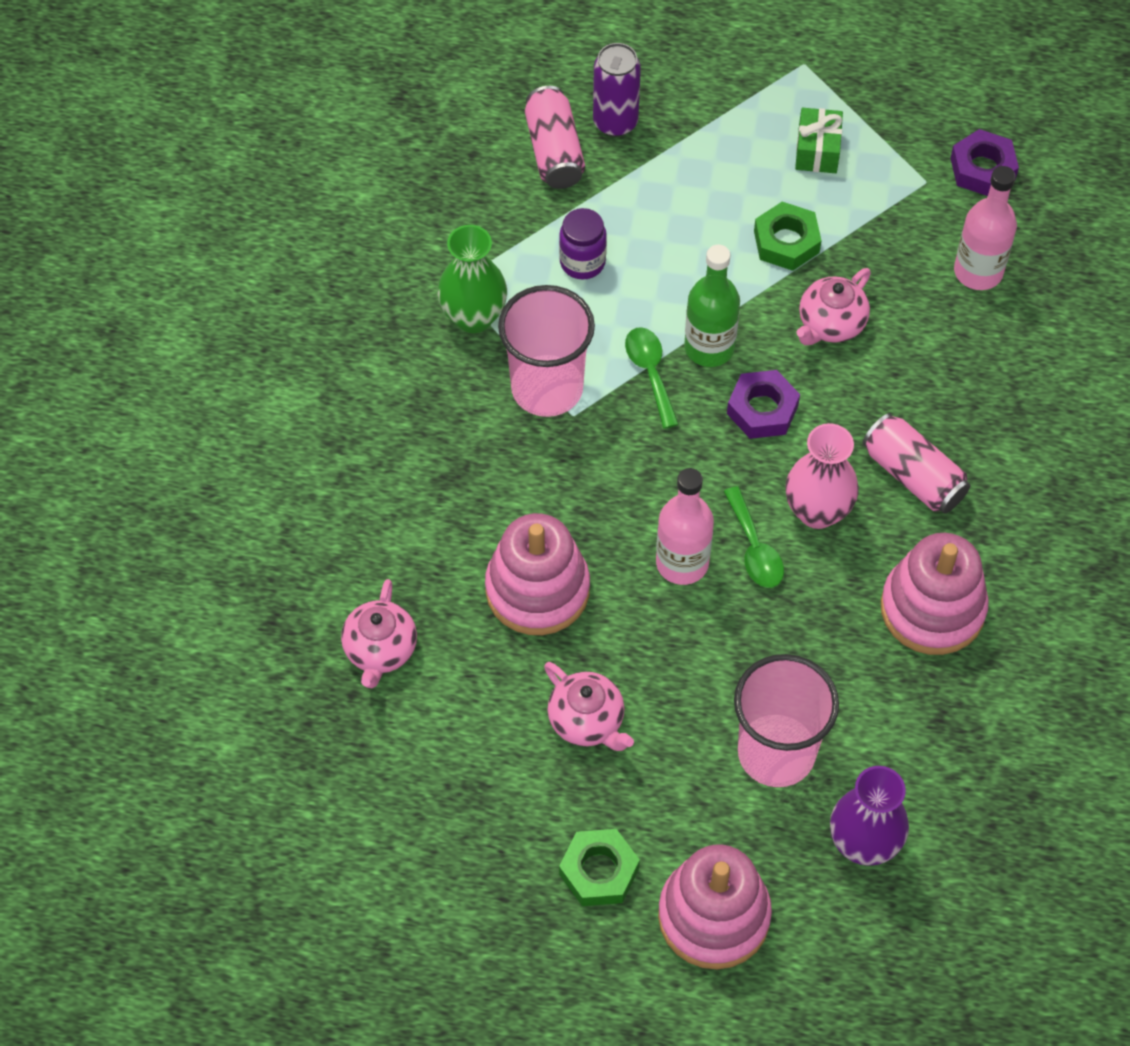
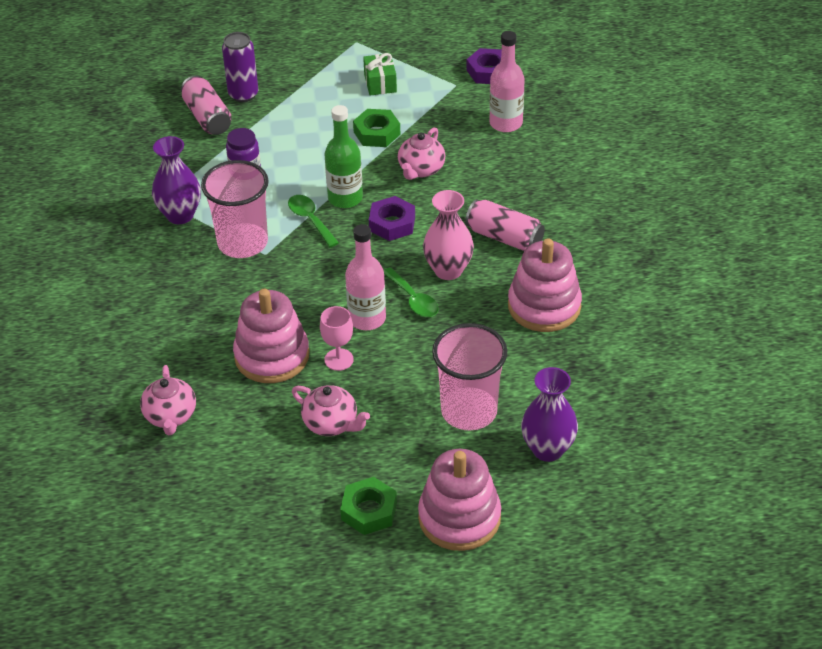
camera: 15 degrees left, 15 degrees down
(473, 317) = (180, 215): green vase -> purple vase
(625, 620) = (339, 359): none -> pink goblet

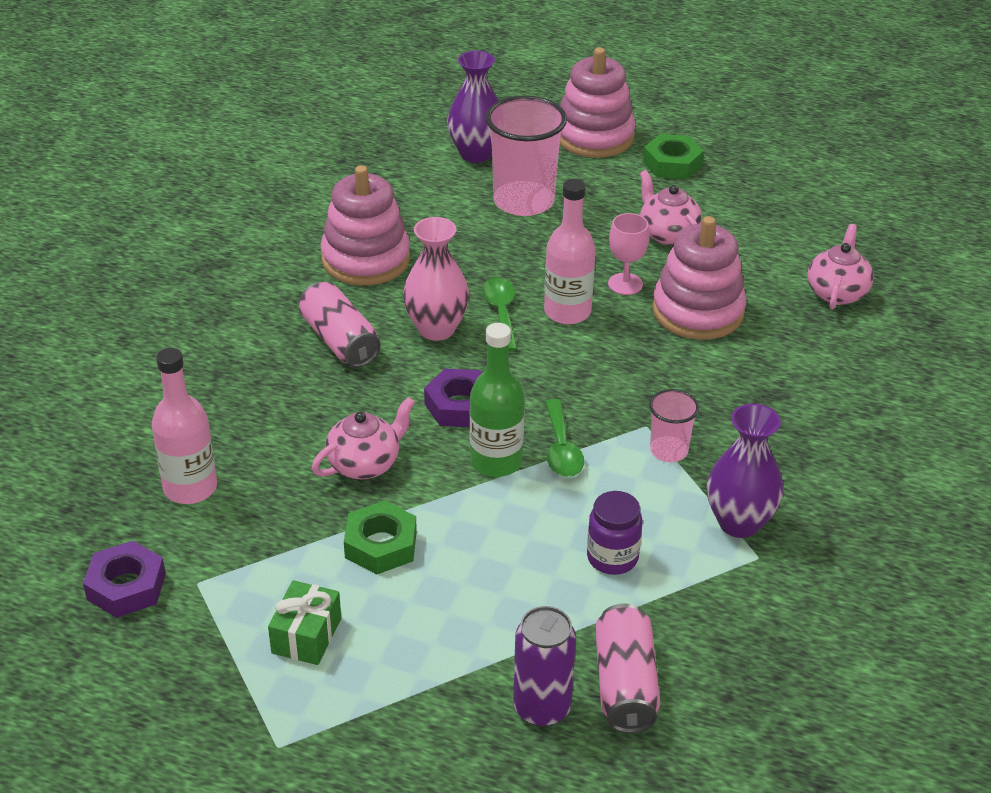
camera: 155 degrees left, 5 degrees down
(242, 243) = (669, 451): pink cup -> pink cup, size x0.52

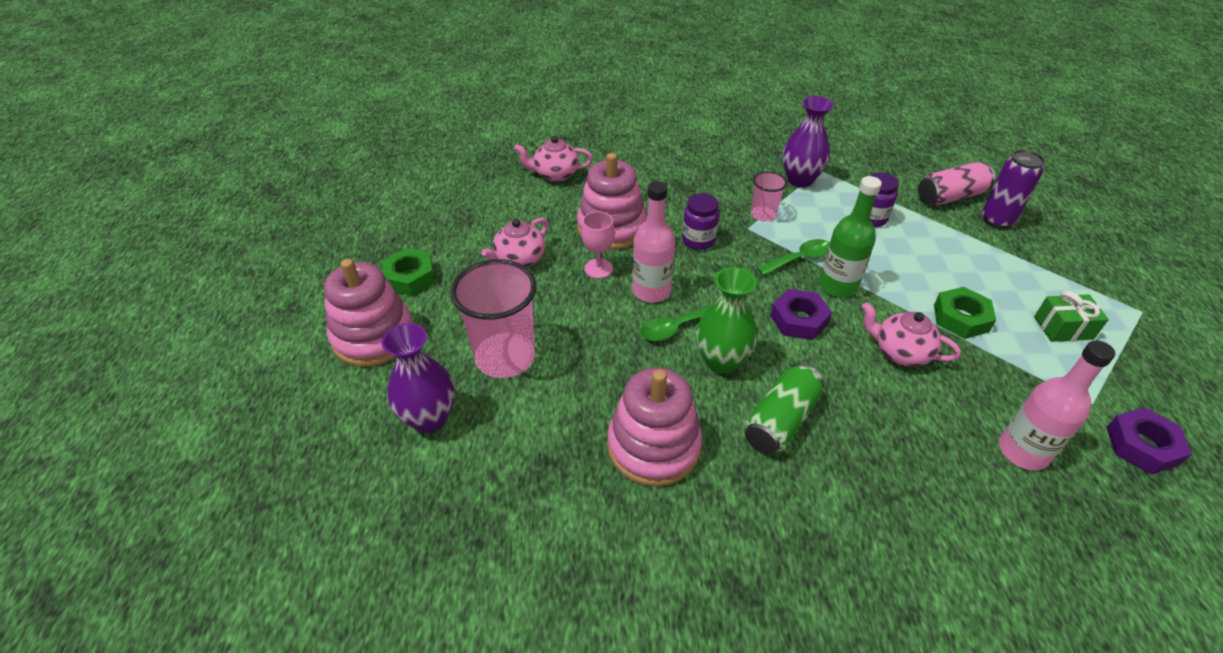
camera: 110 degrees left, 5 degrees up
(340, 341) = (780, 421): pink can -> green can
(436, 329) = (721, 361): pink vase -> green vase
(640, 374) = (698, 240): none -> purple jar

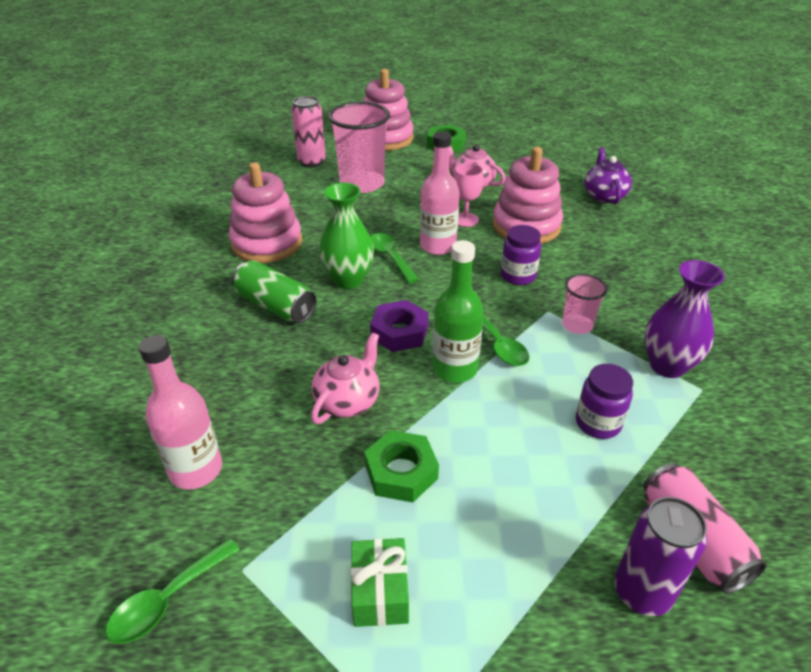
camera: 90 degrees right, 5 degrees down
(429, 418) = (311, 162): purple vase -> pink can
(555, 174) = (604, 196): pink teapot -> purple teapot
(1142, 445) = (167, 600): purple nut -> green spoon

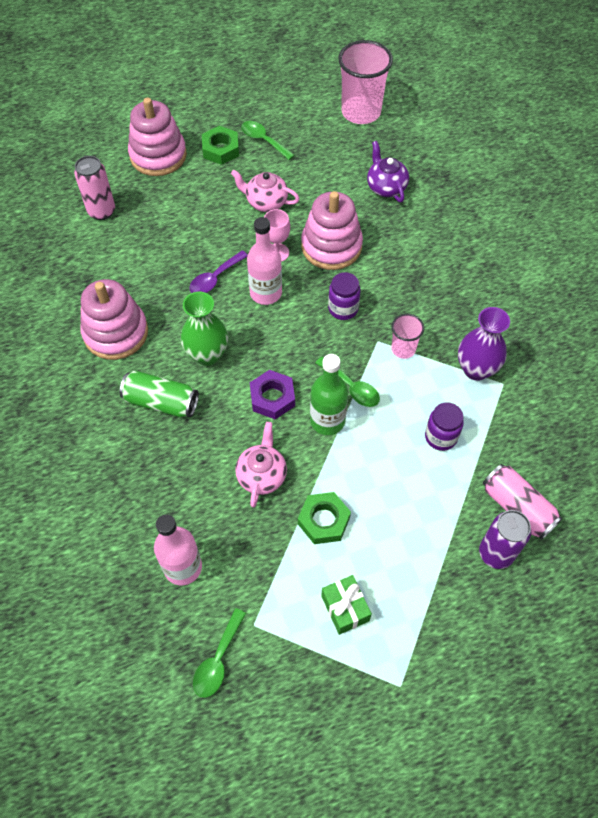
camera: 20 degrees left, 20 degrees up
(362, 183) = (165, 229): pink cup -> pink cup (361, 112)
(390, 225) = (215, 278): none -> purple spoon
(390, 257) = (231, 318): green spoon -> green spoon (263, 140)

